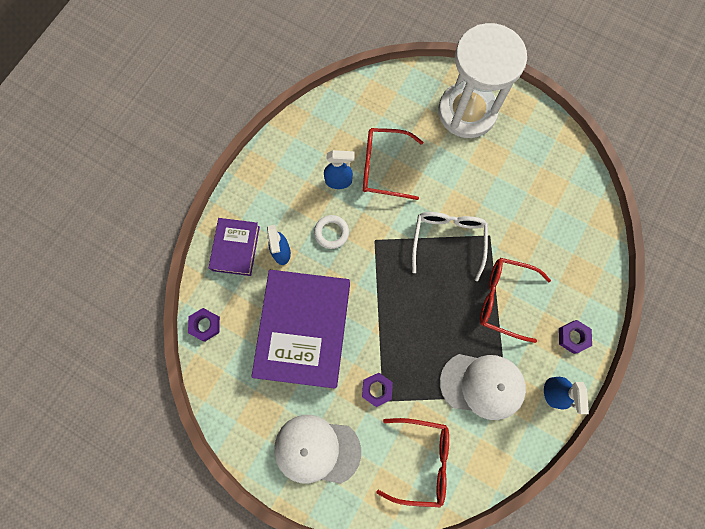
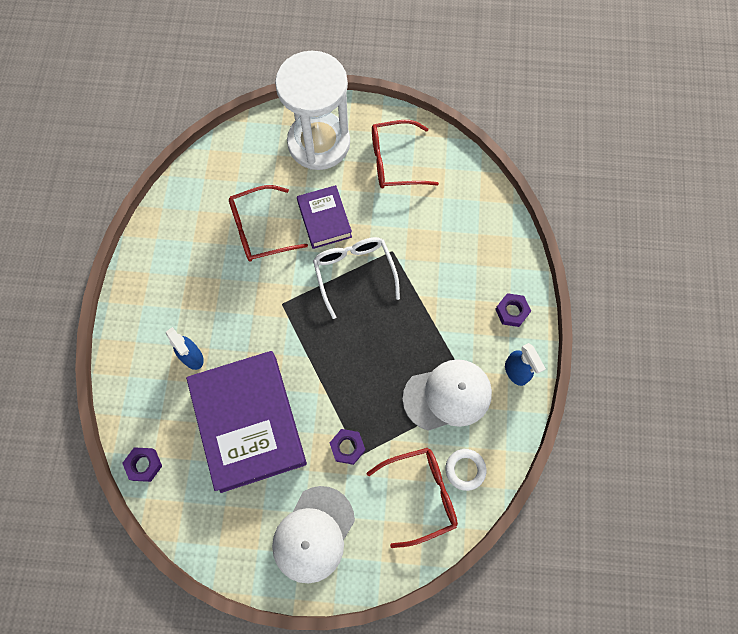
camera: 25 degrees left, 5 degrees down
(236, 248) = (143, 374): purple book -> purple book (324, 219)
(316, 449) = (313, 534): white cap -> white cap turned 45 degrees counterclockwise
(331, 233) = (235, 315): white ring -> white ring (465, 470)
(339, 181) = (221, 262): blue spray bottle -> none
(504, 299) = (432, 305): red glasses -> red glasses (394, 161)

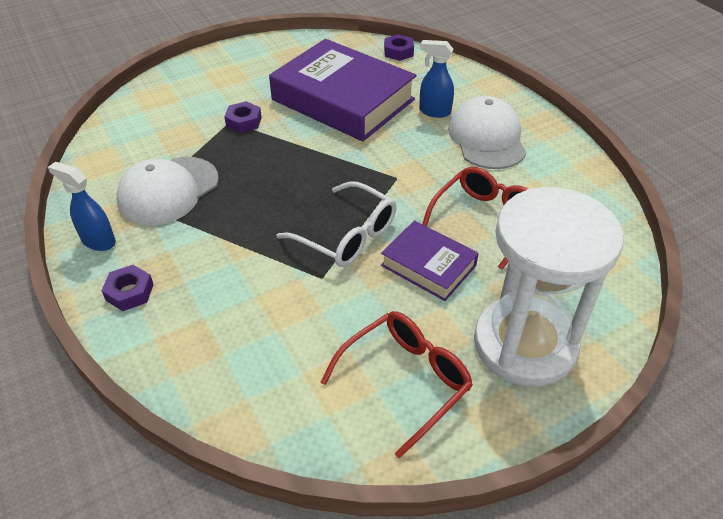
camera: 145 degrees right, 25 degrees down
(313, 534) = (233, 73): white cap -> white cap (487, 138)
(421, 495) = (154, 124): red glasses -> none
(465, 470) = (120, 153): white ring -> none

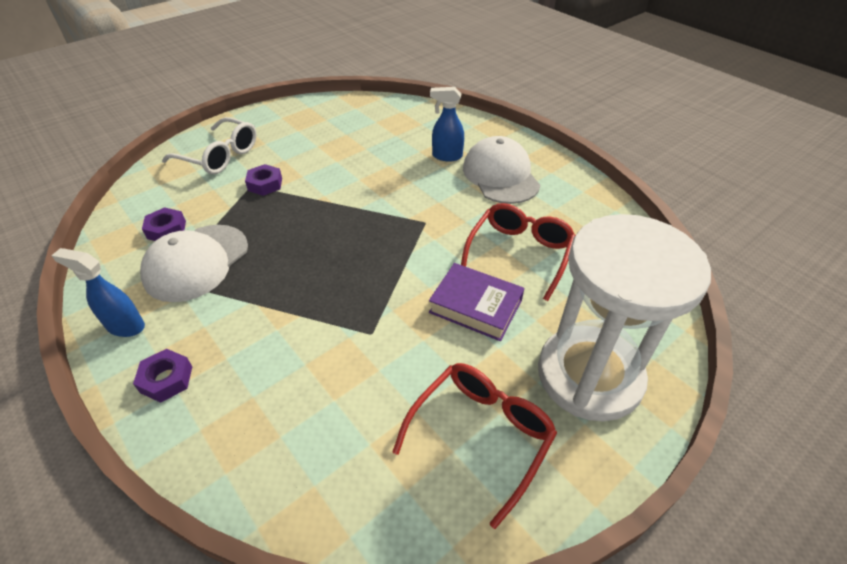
camera: 10 degrees left, 0 degrees up
(343, 100) = (358, 154): purple book -> none
(347, 236) = (389, 286): white glasses -> white glasses (220, 156)
(398, 52) = (401, 106): purple nut -> purple nut (166, 230)

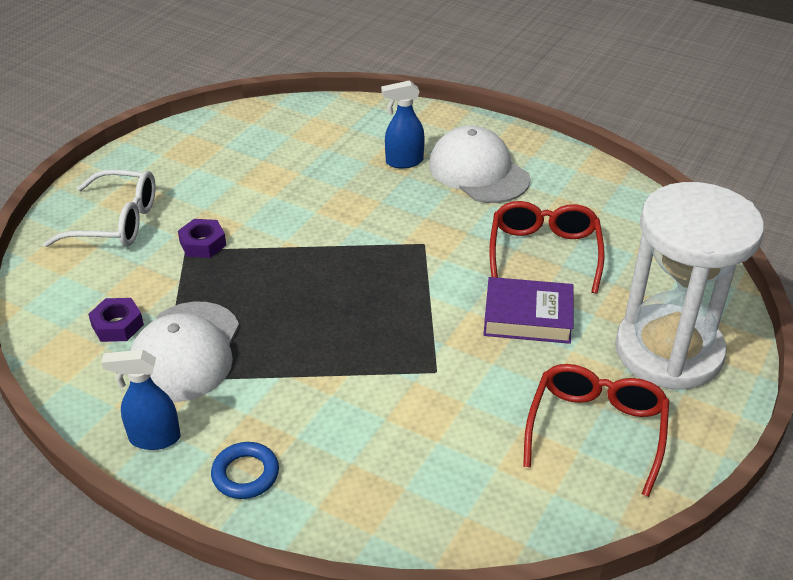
camera: 20 degrees left, 5 degrees down
(166, 379) = (245, 474): purple nut -> blue ring

